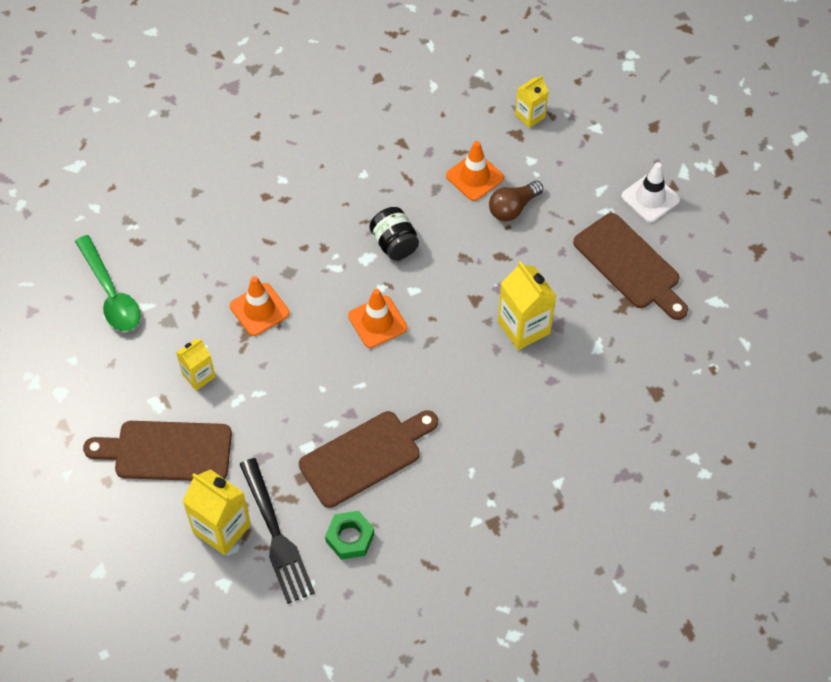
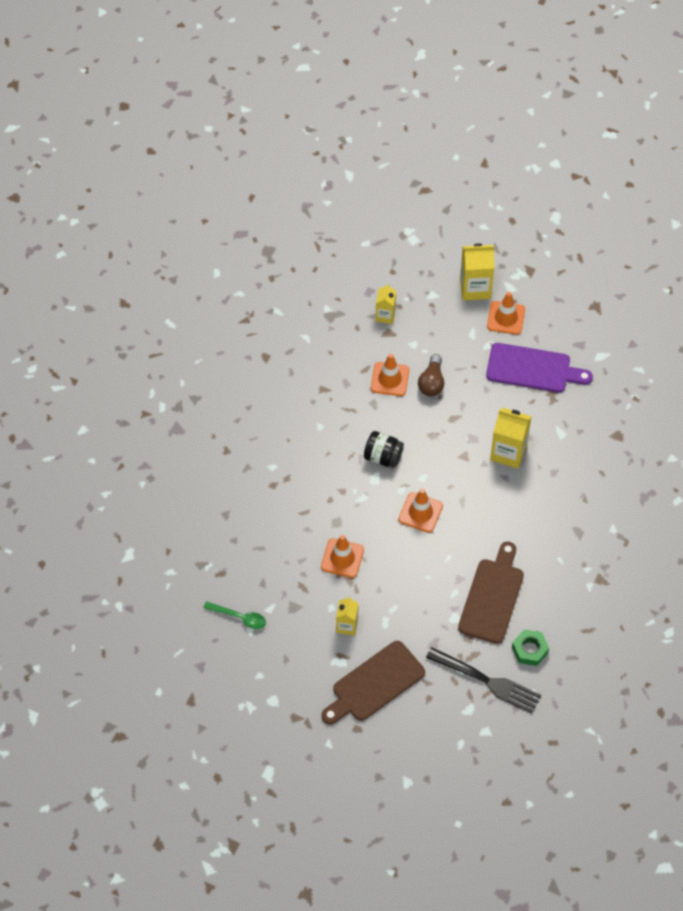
camera: 40 degrees left, 0 degrees up
(111, 293) = (239, 617): green spoon -> green spoon, size x0.64
(222, 528) = (452, 702): yellow carton -> yellow carton (475, 288)
(630, 265) = (532, 369): brown cutting board -> purple cutting board
(650, 198) = (506, 318): white traffic cone -> orange traffic cone

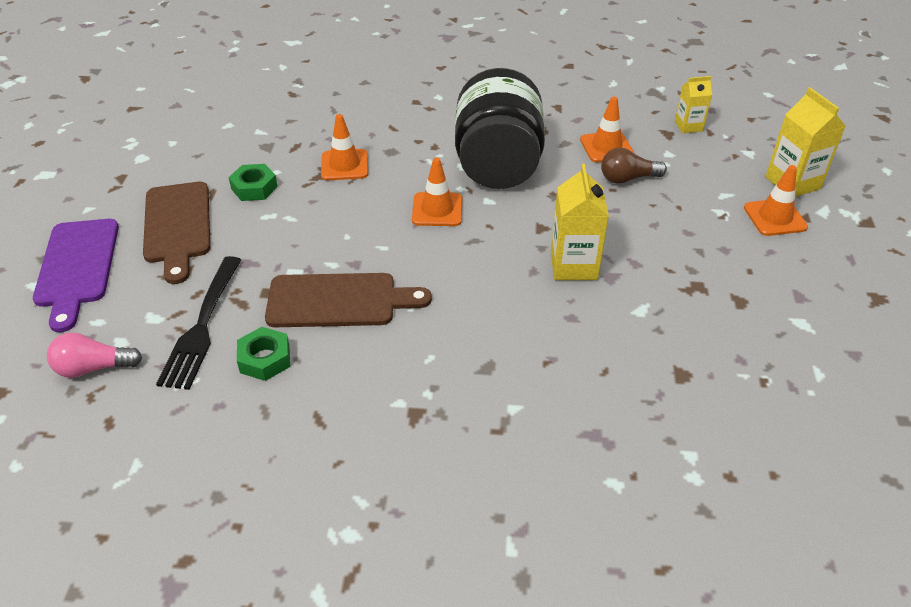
camera: 70 degrees right, 15 degrees down
(239, 617) = (242, 115): green spoon -> none
(347, 625) = (254, 188): yellow carton -> green nut
(375, 684) = (177, 226): brown cutting board -> brown cutting board turned 135 degrees counterclockwise
(383, 457) = (498, 165): black jar -> black jar, size x2.22
(503, 748) = (93, 368): none -> pink light bulb
(532, 369) = (720, 259): purple cutting board -> purple cutting board (77, 267)

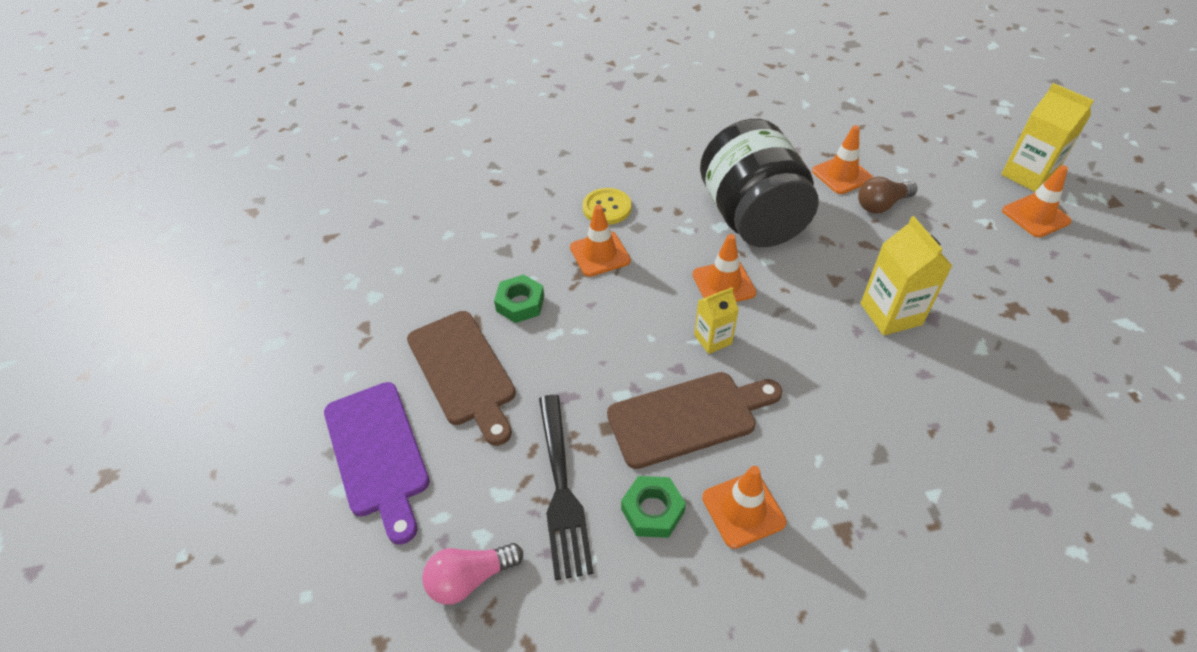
camera: 15 degrees left, 5 degrees up
(340, 377) = (743, 510): none -> orange traffic cone
(374, 131) = (607, 208): none -> yellow button
(688, 126) = (901, 135): yellow carton -> yellow carton (713, 339)

